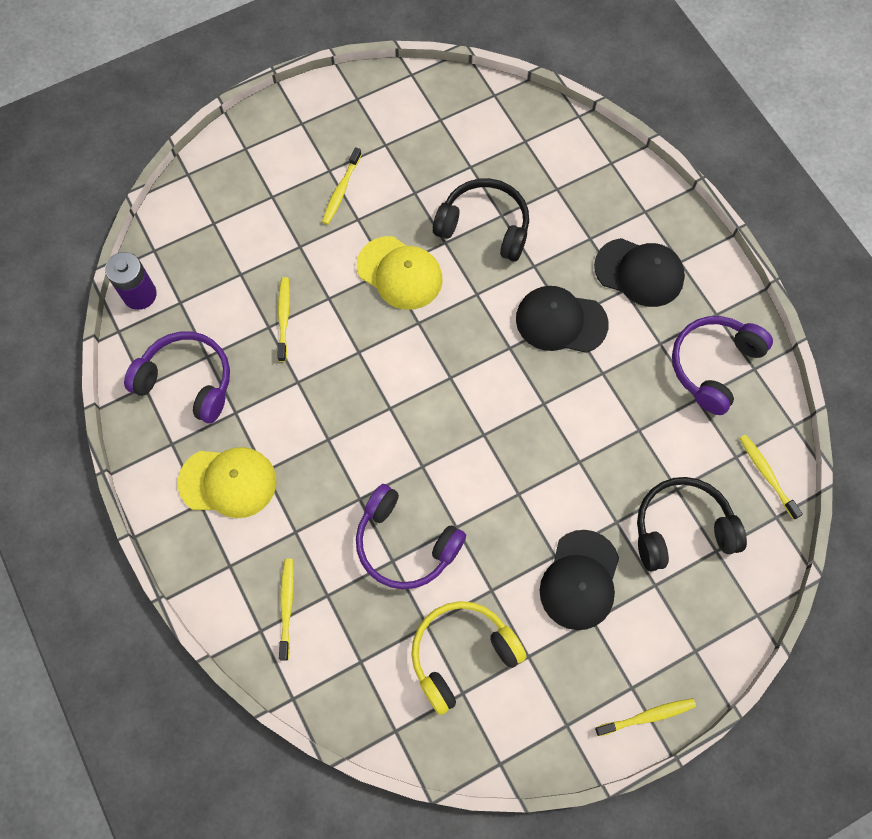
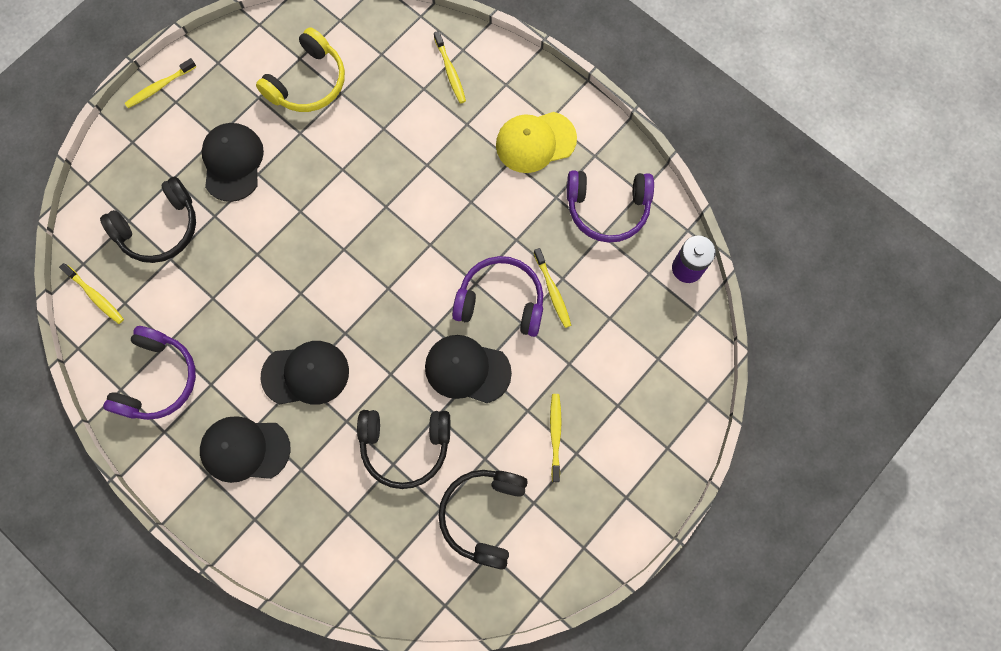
camera: 160 degrees right, 5 degrees up
(400, 273) = (467, 369): yellow cap -> black cap
(405, 544) = (378, 143): purple headphones -> purple headphones (501, 301)
(434, 149) = (483, 515): none -> black headphones

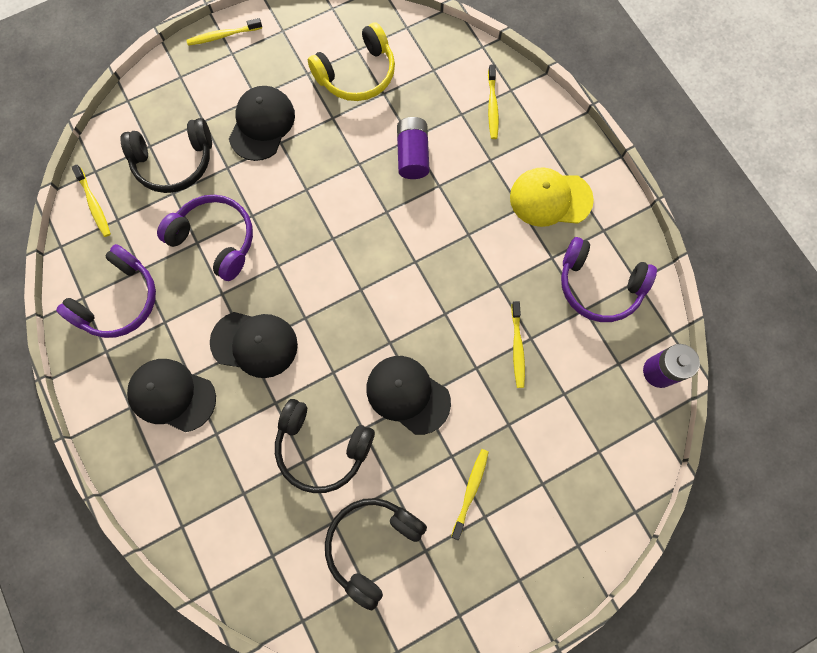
camera: 20 degrees right, 0 degrees up
(391, 144) = (412, 155): none -> purple battery
(501, 301) = (463, 339): purple headphones -> purple headphones (215, 239)

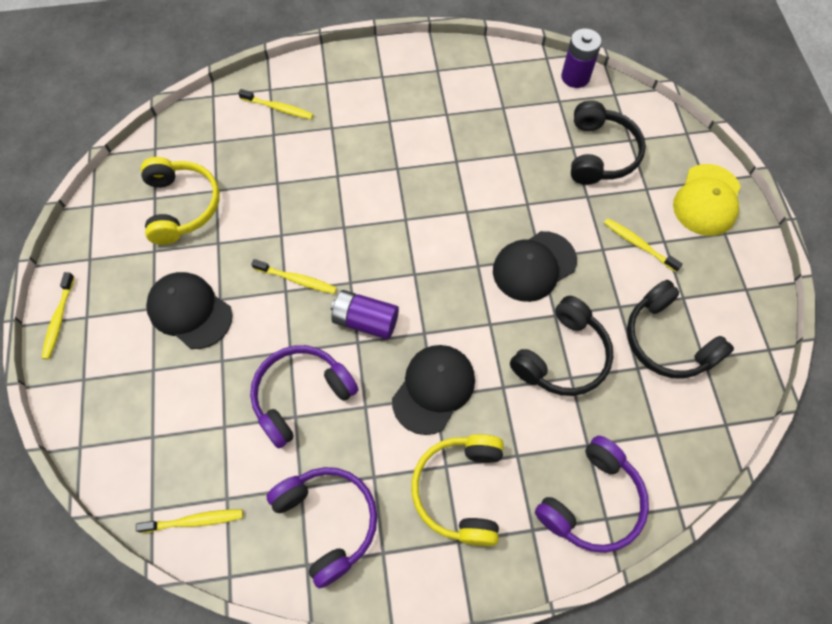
camera: 70 degrees left, 10 degrees down
(172, 395) = (460, 490): black cap -> yellow headphones
(174, 162) = (187, 414): black headphones -> black headphones (600, 153)
(412, 155) = (295, 186): purple battery -> purple battery (365, 321)
(517, 347) = (519, 166): yellow toothbrush -> yellow toothbrush (297, 280)
(550, 198) = (391, 96): yellow cap -> yellow cap (707, 200)
(599, 286) = (486, 90): purple headphones -> purple headphones (592, 502)

